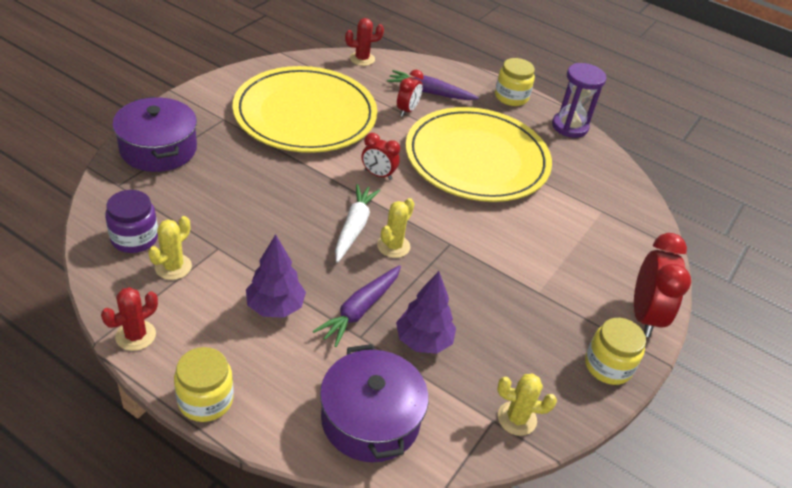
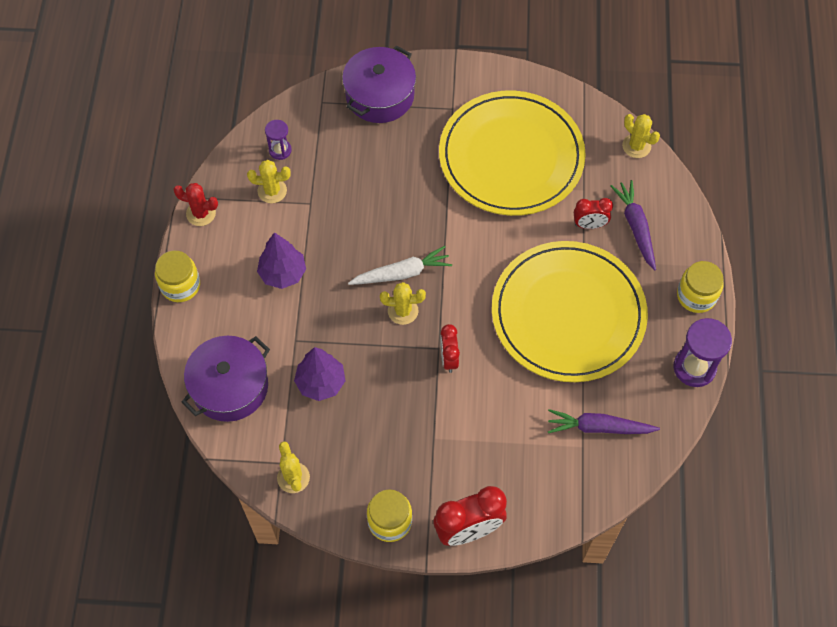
camera: 65 degrees right, 20 degrees up
(134, 238) = (280, 150): purple jar -> purple hourglass
(360, 310) = (320, 326): purple carrot -> purple carrot (599, 427)
(362, 59) = (636, 146): red cactus -> yellow cactus
(378, 175) = (479, 253): red clock -> red clock (449, 358)

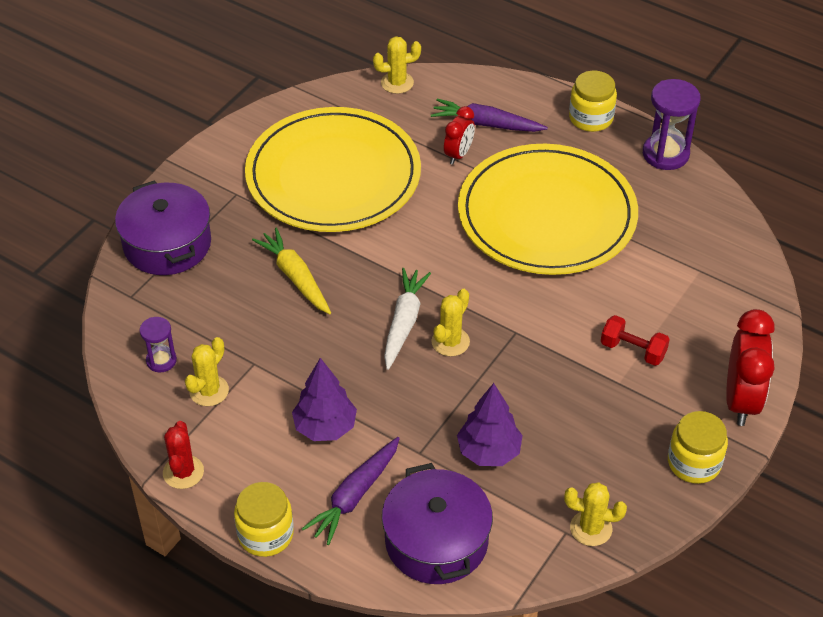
camera: 60 degrees left, 15 degrees down
(201, 213) = (183, 472): red cactus -> red cactus turned 45 degrees counterclockwise
(400, 186) = (295, 277): none -> yellow carrot
(449, 358) = (534, 329): red clock -> none
(470, 434) = (633, 350): none -> red dumbbell
(599, 427) = (686, 249): purple carrot -> purple carrot (355, 496)

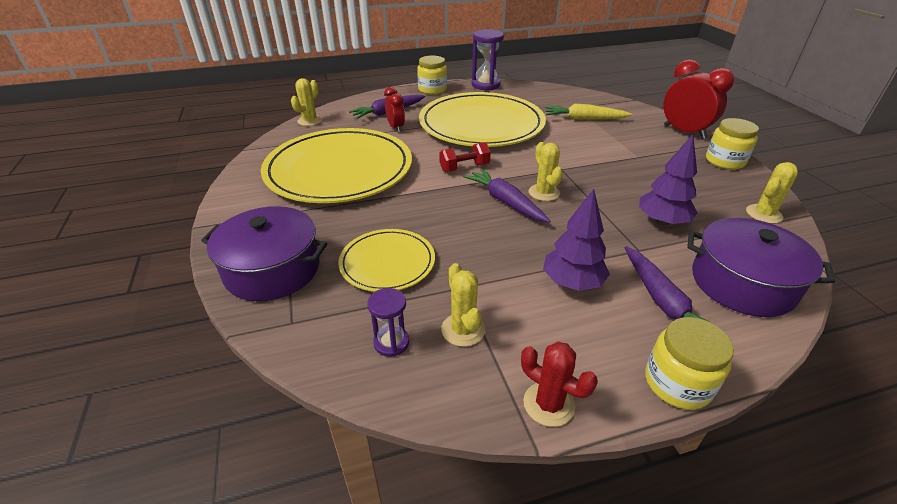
camera: 50 degrees left, 10 degrees down
(238, 301) = (387, 263): none -> yellow plate
(295, 277) = (402, 225): yellow carrot -> yellow carrot (584, 119)
(404, 322) = (505, 201): white carrot -> purple carrot
(633, 350) = (616, 143): red dumbbell -> red dumbbell (464, 168)

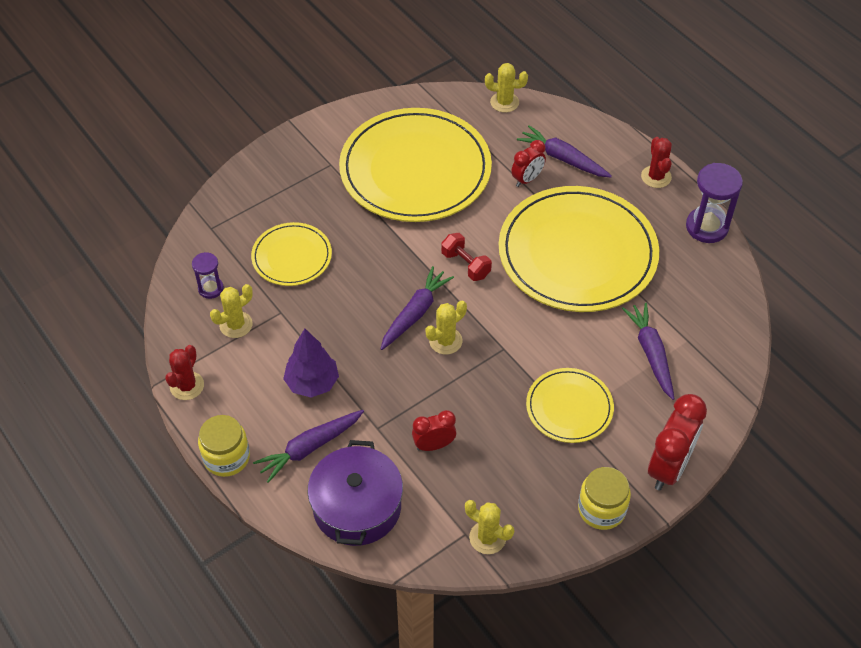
camera: 70 degrees right, 15 degrees up
(272, 269) = (258, 192): purple pot -> none
(432, 89) = (656, 177): yellow jar -> red cactus
(584, 119) = (651, 353): yellow carrot -> purple carrot
(627, 155) = (569, 407): none -> yellow plate
(662, 221) = (434, 445): purple tree -> red clock

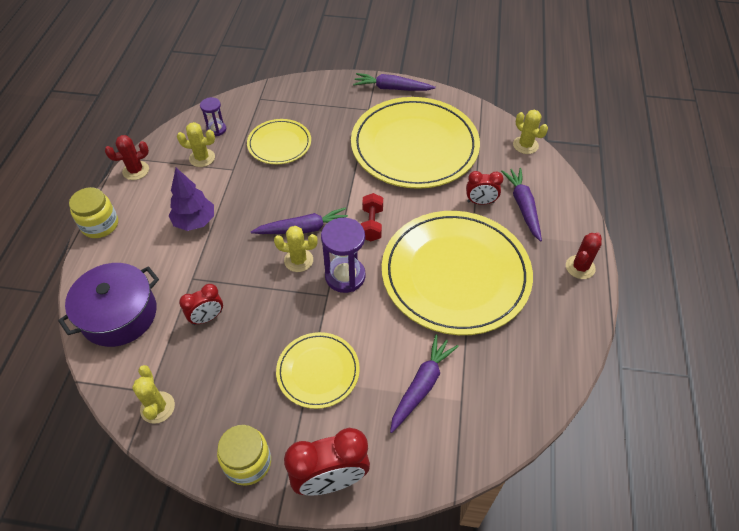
camera: 45 degrees right, 0 degrees up
(309, 448) = (144, 257): purple carrot -> purple carrot (392, 88)
(434, 445) = (207, 318): red clock -> red clock turned 120 degrees clockwise
(707, 227) = (579, 332): purple hourglass -> purple hourglass (345, 276)

